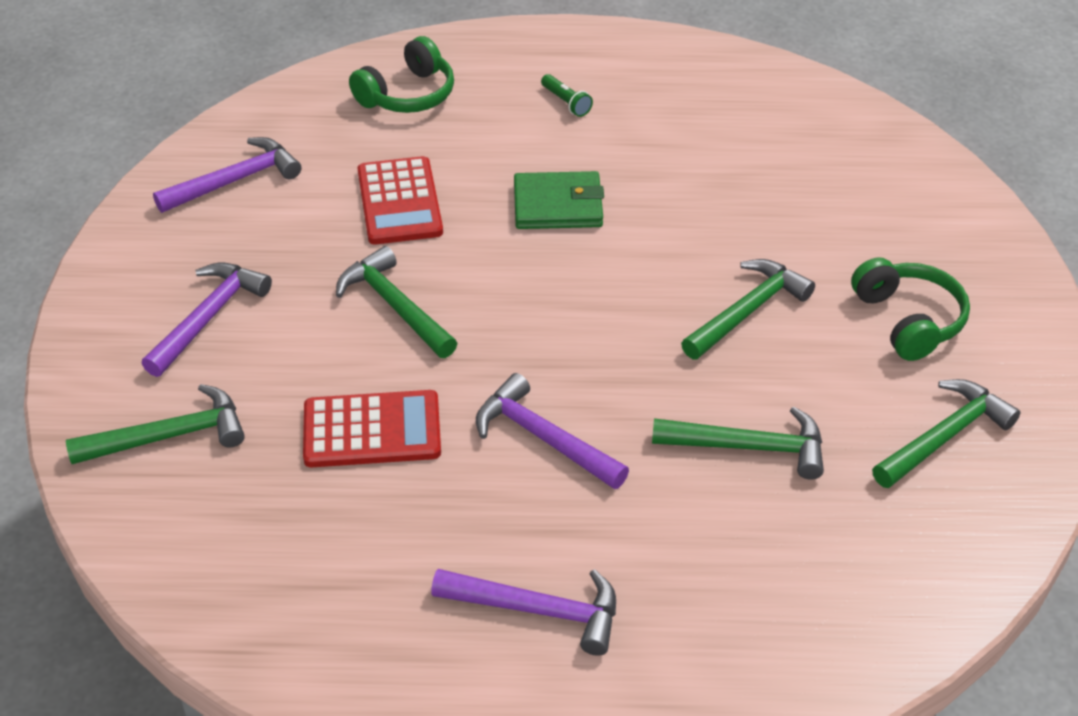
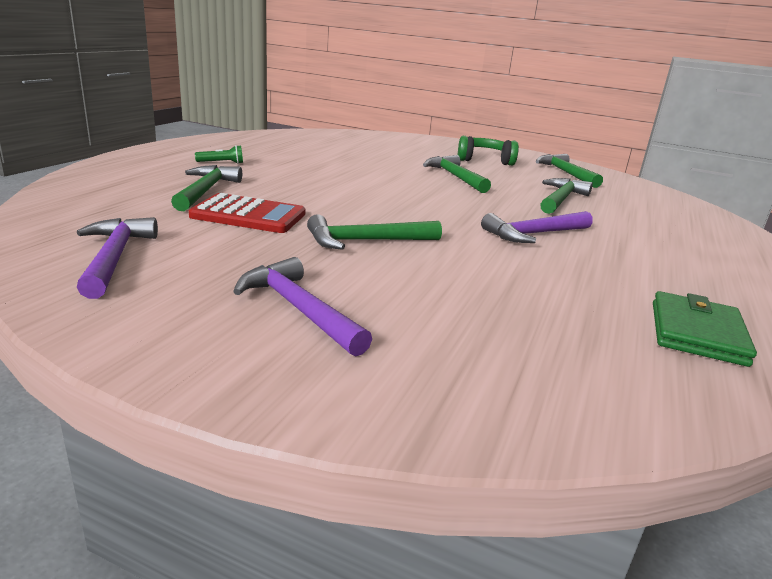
camera: 70 degrees left, 20 degrees down
(168, 436) = (461, 365): green hammer -> green hammer (205, 191)
(372, 430) = (502, 277): red calculator -> none
(408, 95) = (128, 188): green headphones -> none
(537, 610) = (693, 269): purple hammer -> none
(558, 205) = (317, 185): green wallet -> green wallet (697, 333)

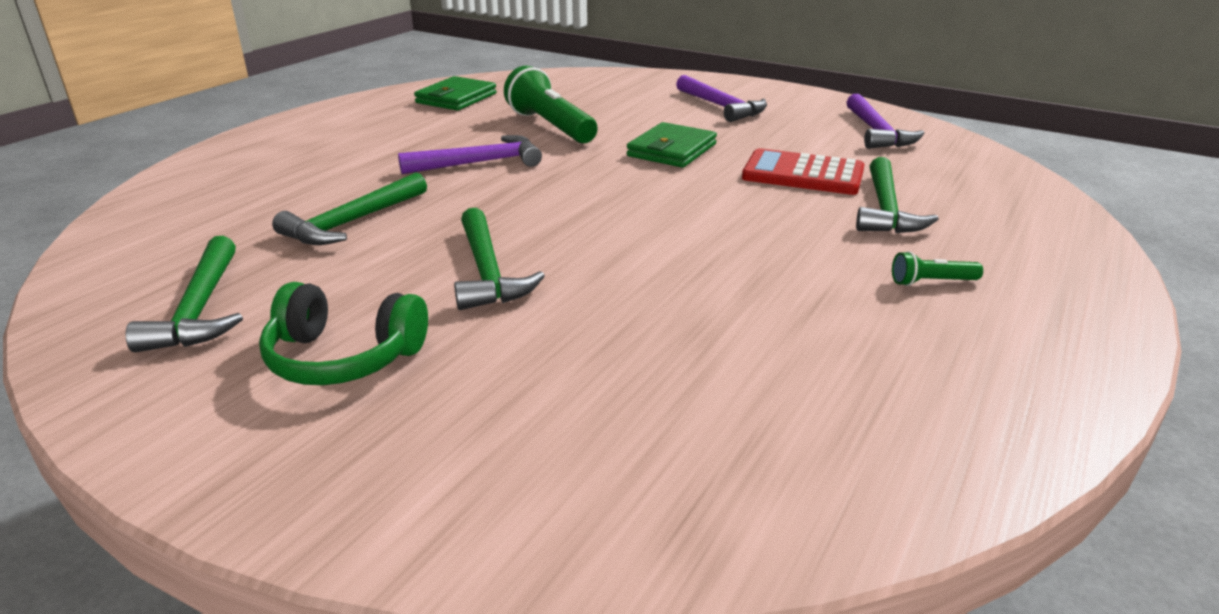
camera: 170 degrees left, 5 degrees up
(367, 241) = (671, 150): green hammer -> green wallet
(512, 275) = (550, 126): none -> green flashlight

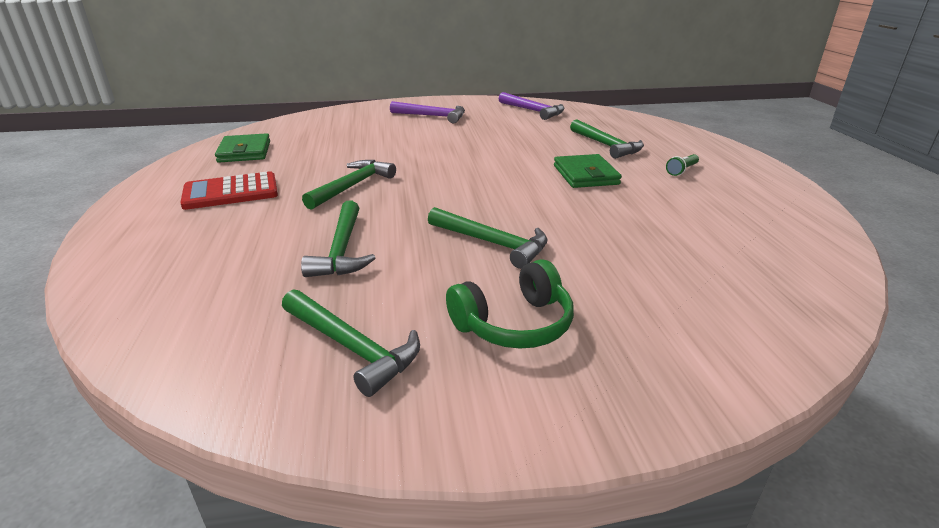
camera: 40 degrees left, 0 degrees up
(479, 163) = (352, 186): purple hammer -> green hammer
(550, 126) = (353, 152): green flashlight -> none
(671, 150) = (454, 146): green wallet -> green wallet (585, 175)
(803, 174) = (541, 140): red calculator -> red calculator (231, 192)

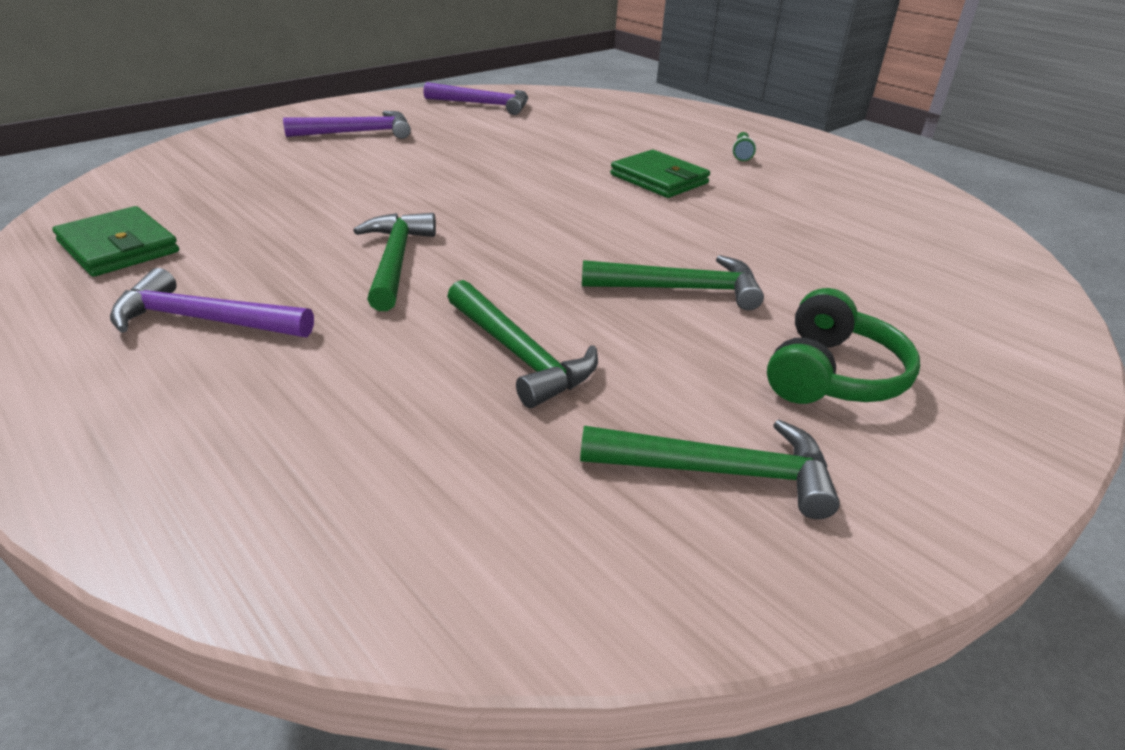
camera: 35 degrees left, 5 degrees up
(231, 192) = (205, 320): red calculator -> purple hammer
(606, 145) = (629, 137): green hammer -> none

